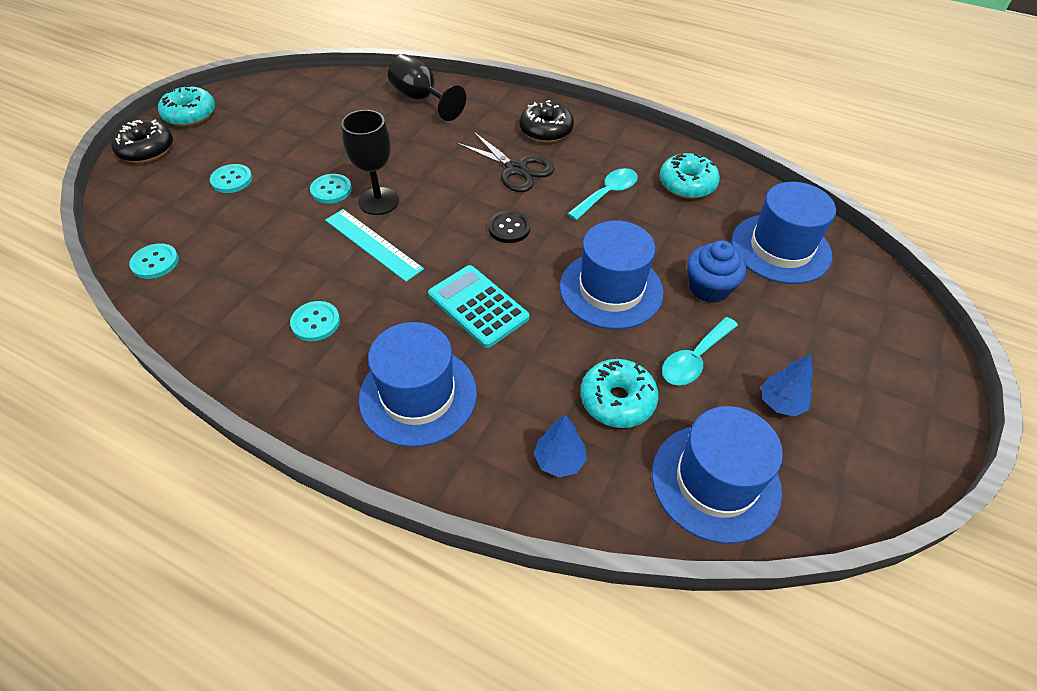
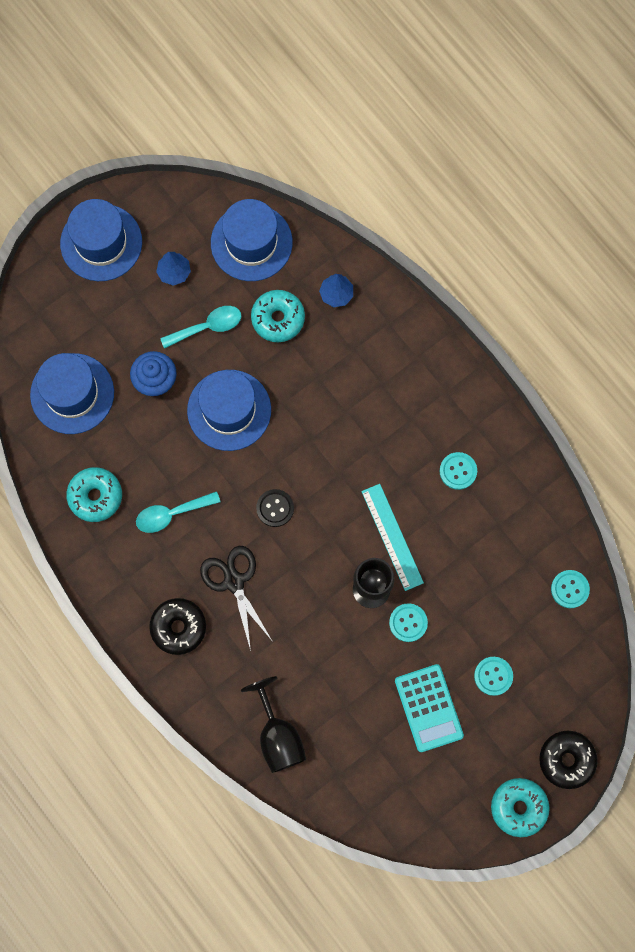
camera: 155 degrees left, 25 degrees up
(418, 395) = (405, 377): blue hat -> blue hat (101, 242)
(478, 306) = (335, 436): turquoise calculator -> turquoise calculator (428, 708)

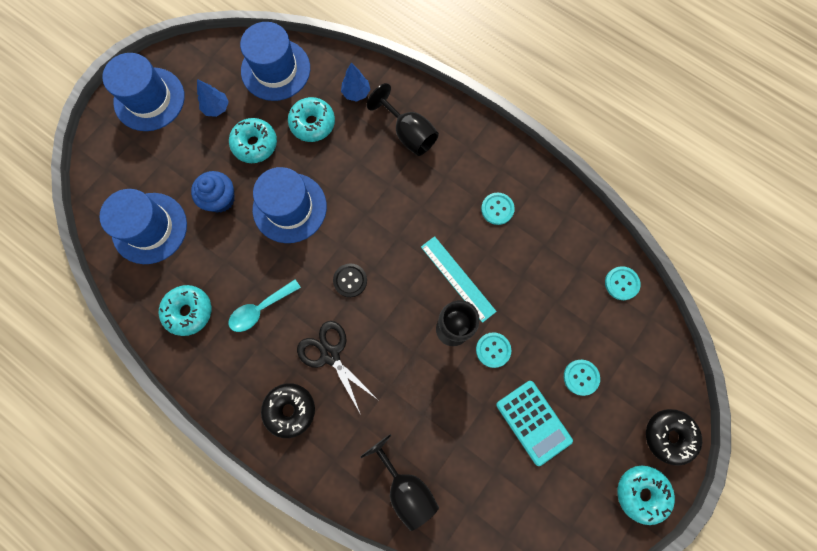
camera: 15 degrees left, 0 degrees up
(208, 327) = (255, 144): turquoise spoon -> turquoise donut
(383, 358) = (408, 134): none -> black goblet

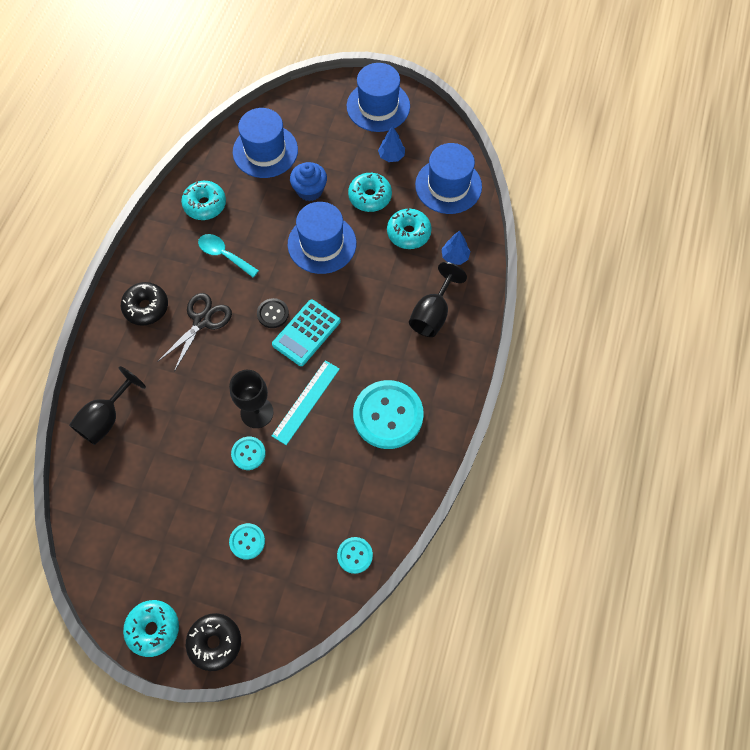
camera: 70 degrees right, 10 degrees down
(497, 209) = (388, 415): turquoise button -> turquoise button, size x2.10
(533, 422) = (192, 509): turquoise calculator -> turquoise calculator (306, 333)

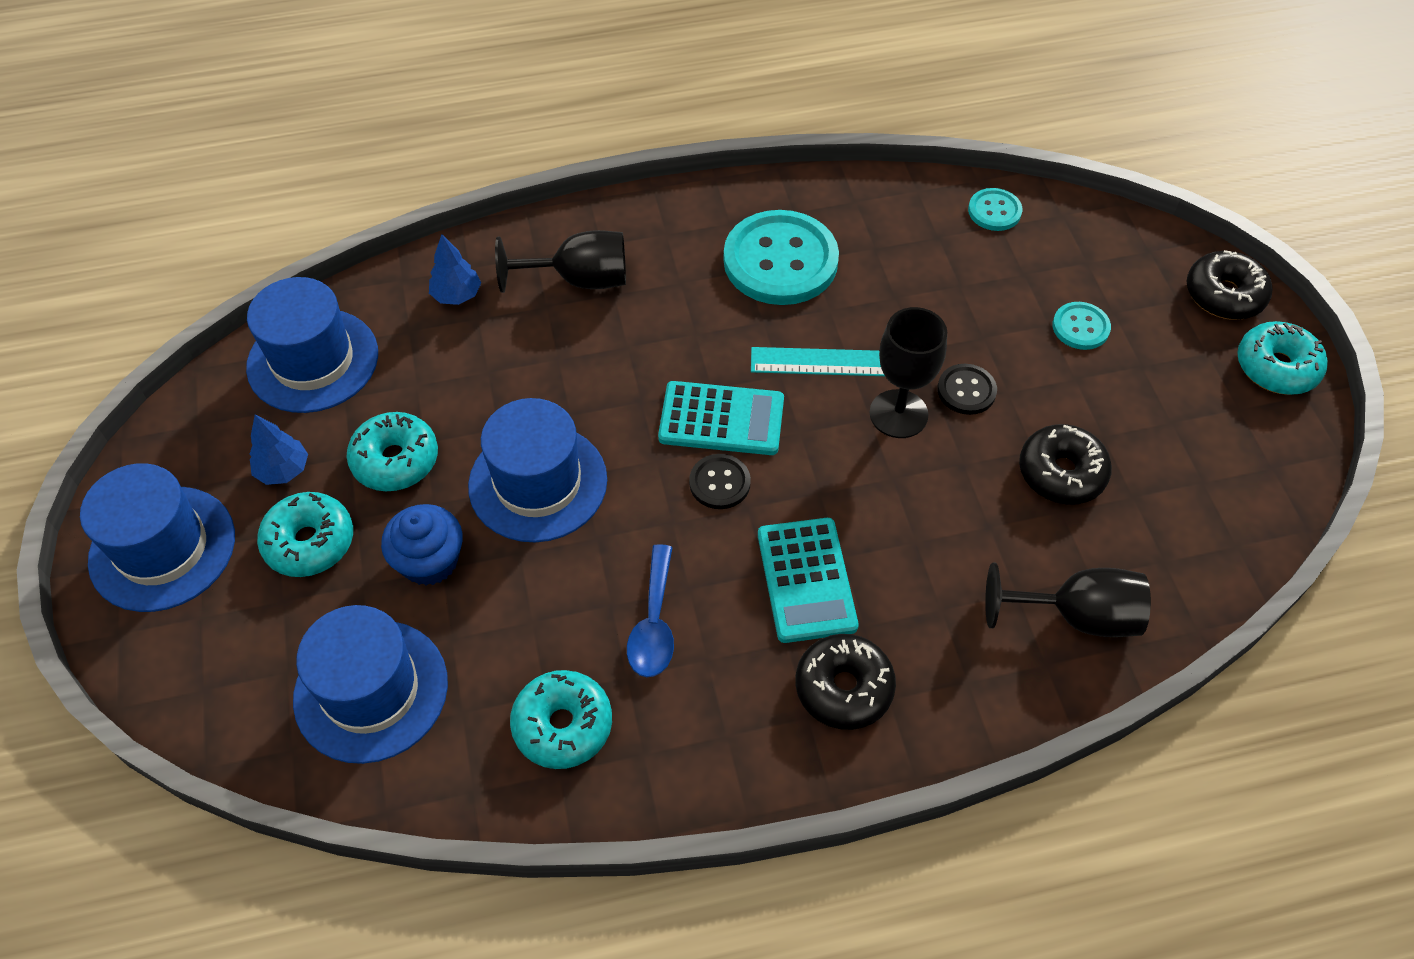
camera: 120 degrees left, 10 degrees down
(174, 465) = (1061, 473): none -> black donut
(202, 321) = (806, 580): black scissors -> turquoise calculator
(224, 255) = (654, 624): turquoise spoon -> blue spoon
(248, 453) = (966, 390): turquoise button -> black button
(408, 233) = (444, 372): turquoise donut -> turquoise donut (309, 542)

